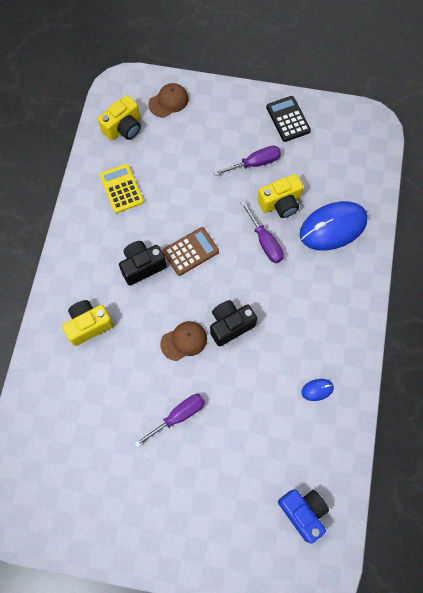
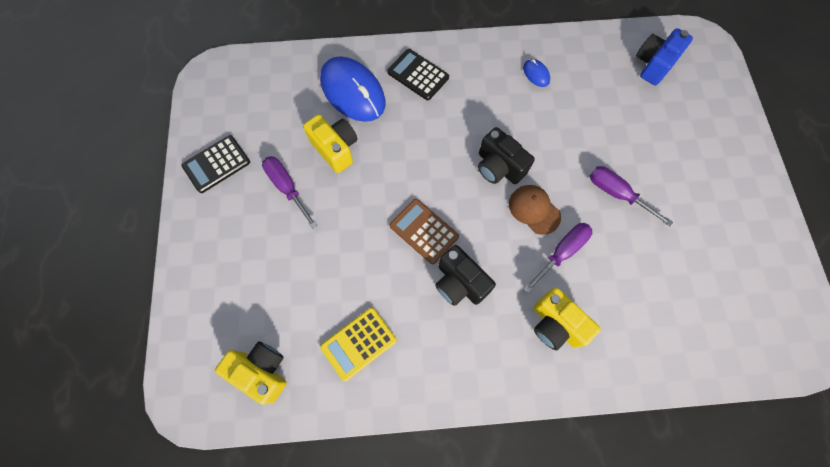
camera: 105 degrees left, 0 degrees up
(168, 101) = (208, 320): brown cap -> none
(265, 241) = (388, 154): purple screwdriver -> purple screwdriver (562, 252)
(339, 284) = (418, 75): none -> black calculator

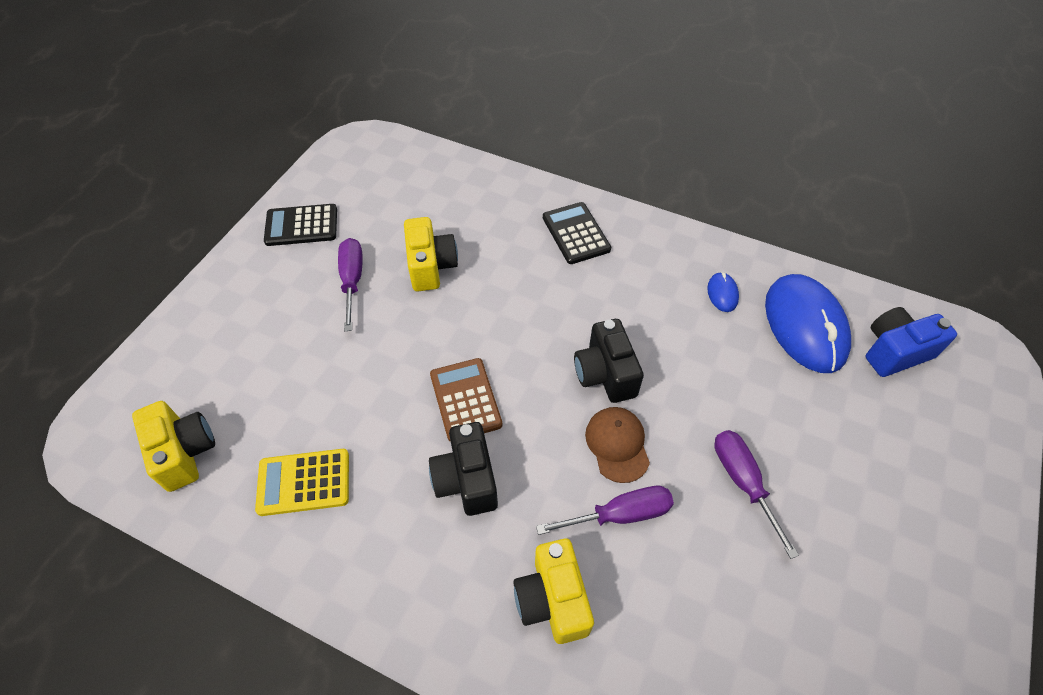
camera: 30 degrees right, 15 degrees down
(353, 92) = (491, 219): blue mouse -> blue mouse (805, 326)

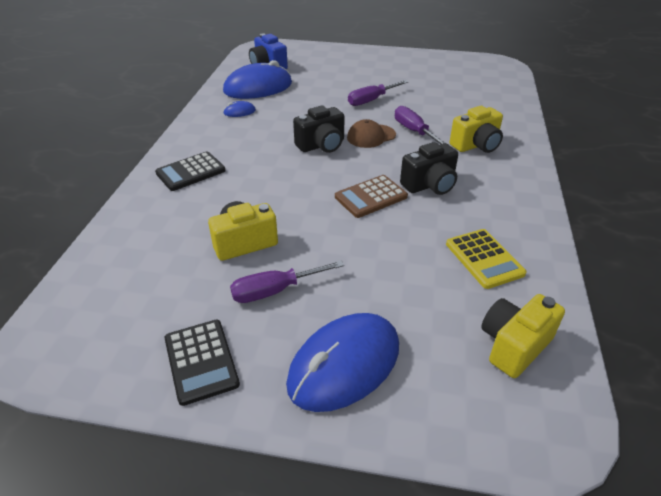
camera: 105 degrees left, 15 degrees down
(245, 313) = (344, 365): none -> blue mouse

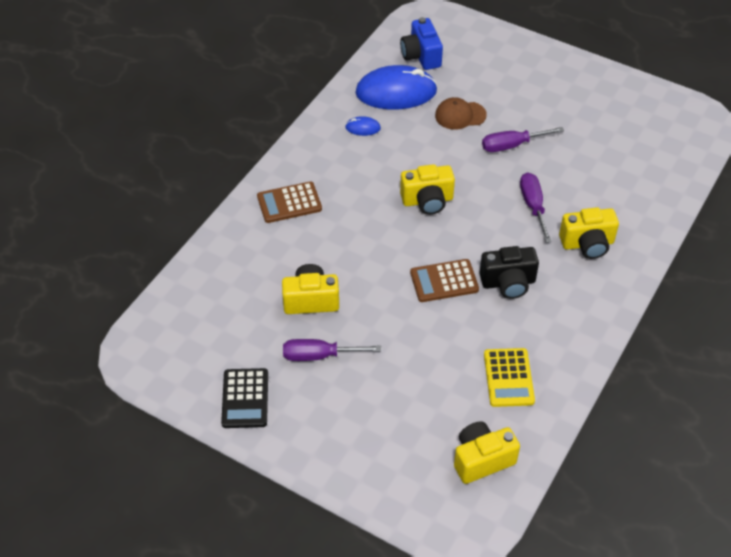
camera: 20 degrees right, 10 degrees up
(191, 172) = (289, 203): black calculator -> brown calculator
(321, 145) = (427, 201): black camera -> yellow camera
(344, 365) = (346, 434): blue mouse -> none
(371, 136) = (484, 201): brown cap -> brown cap (460, 115)

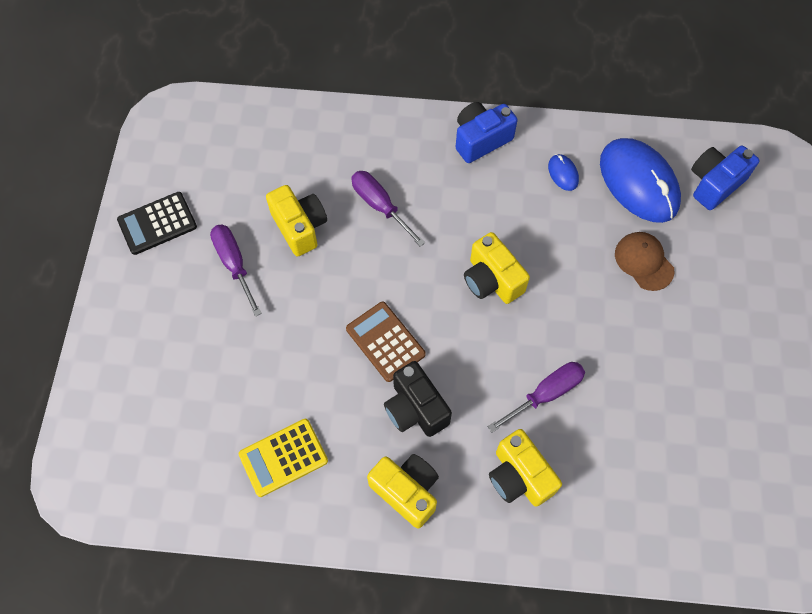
camera: 65 degrees right, 15 degrees up
(289, 203) = (416, 153): brown calculator -> none
(303, 161) = (481, 140): none -> blue camera
(482, 460) = (167, 469): yellow camera -> yellow camera (406, 491)
(512, 145) = (629, 335): purple screwdriver -> purple screwdriver (380, 206)

